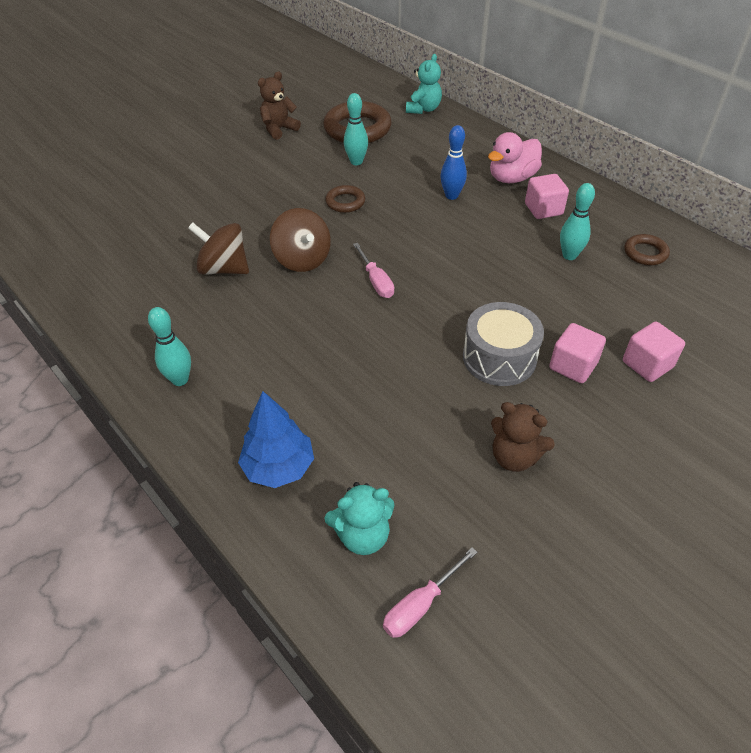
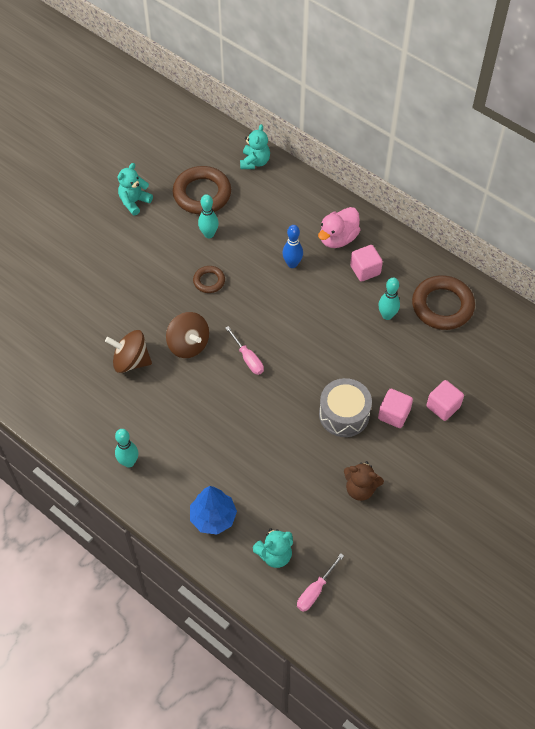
camera: 10 degrees left, 10 degrees up
(279, 129) = (134, 202): brown teddy bear -> turquoise teddy bear
(645, 253) = (442, 306): brown ring -> brown ring, size x1.92

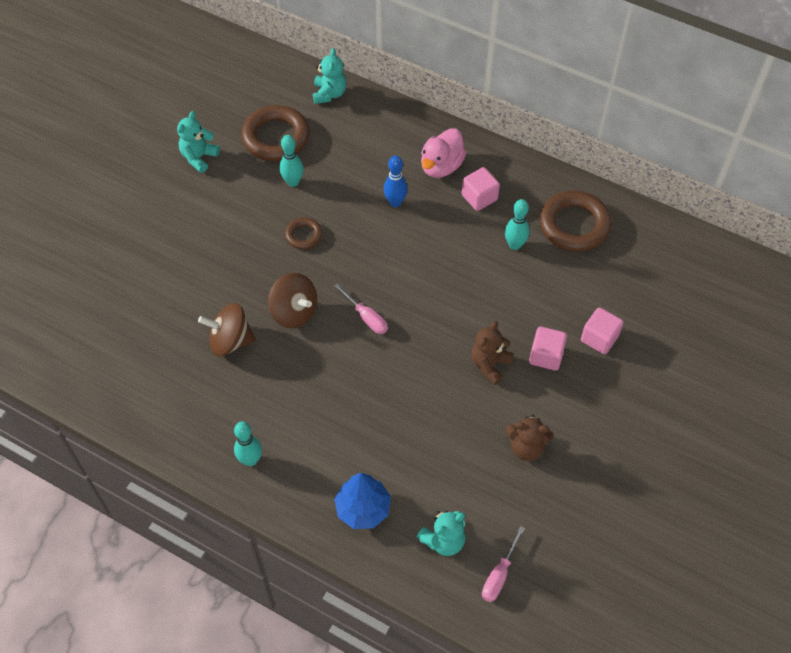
camera: 10 degrees left, 0 degrees up
(344, 414) = (489, 364): grey drum -> brown teddy bear

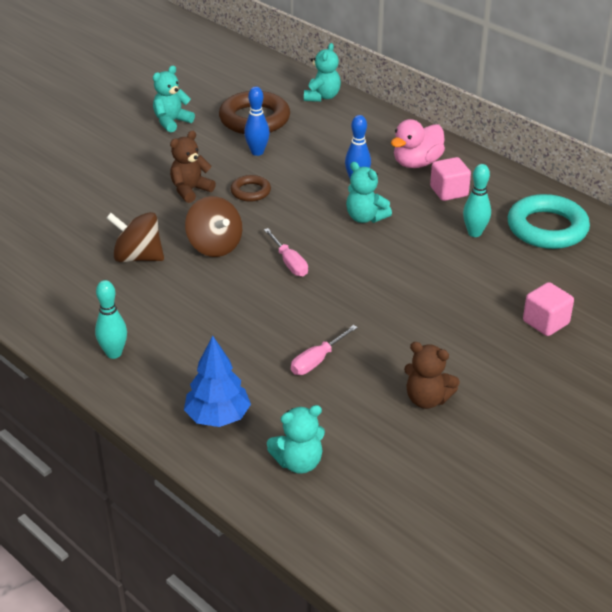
camera: 15 degrees right, 20 degrees down
(293, 182) = (257, 152): turquoise bowling pin -> blue bowling pin
(416, 246) = (365, 217): none -> turquoise teddy bear
(489, 364) = (410, 323): brown teddy bear -> brown teddy bear (190, 190)
(499, 575) = (352, 507): pink screwdriver -> pink screwdriver (317, 361)
(546, 356) = (478, 326): pink cube -> none
(574, 225) = (547, 228): brown ring -> turquoise ring

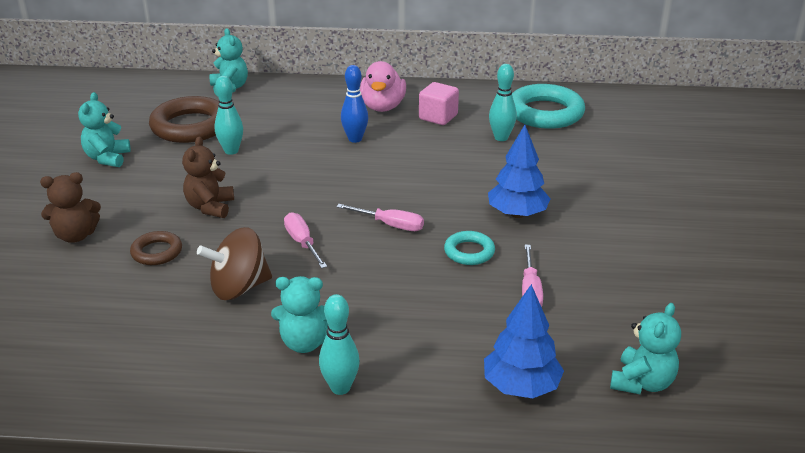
camera: 40 degrees left, 5 degrees down
(214, 246) = (302, 243): brown spinning top -> pink screwdriver
(250, 191) = (271, 184): brown ring -> brown ring (157, 252)
(257, 152) = (231, 151): blue bowling pin -> turquoise bowling pin
(315, 311) = (469, 252): none -> turquoise ring
(365, 217) = (402, 162): turquoise teddy bear -> turquoise teddy bear (305, 342)
(392, 301) = (517, 214): none -> blue tree
(427, 399) = (653, 273): brown teddy bear -> brown teddy bear (76, 236)
(545, 322) = (643, 176): pink cube -> none

